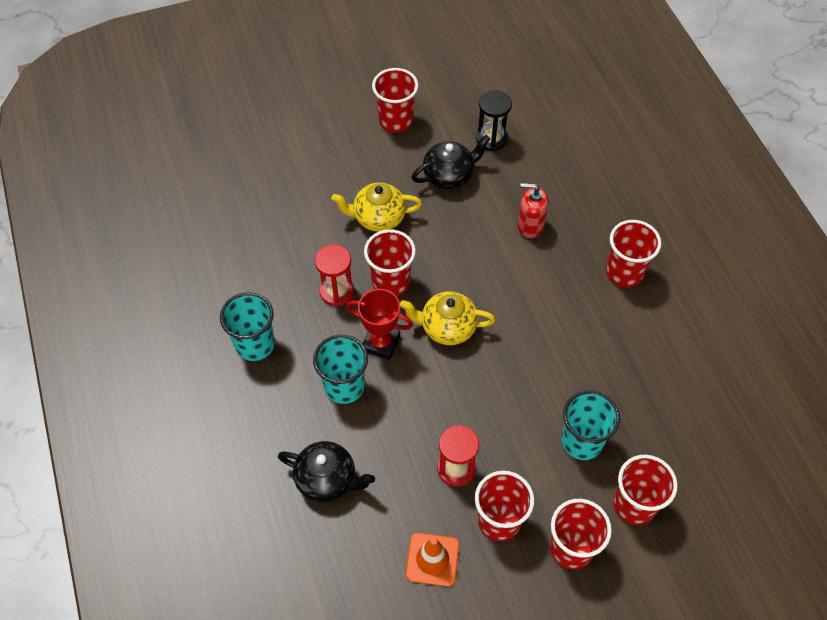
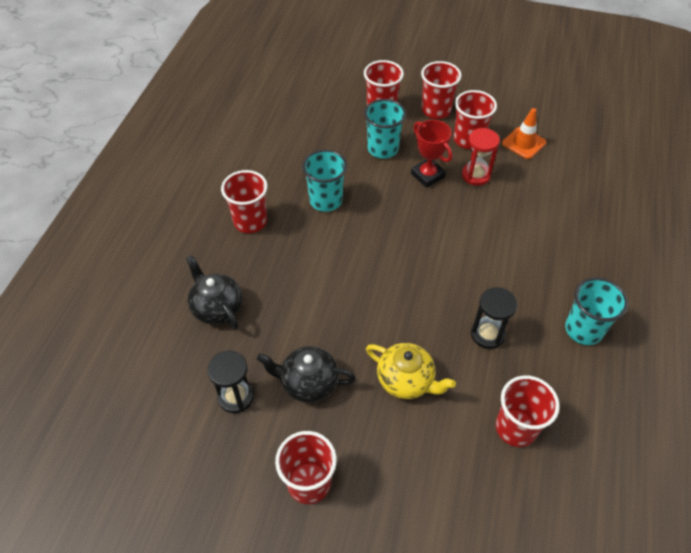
camera: 145 degrees left, 5 degrees down
(327, 479) = (569, 212): black teapot -> black teapot (217, 307)
(337, 291) = (487, 334): red hourglass -> black hourglass
(344, 386) = (524, 260): turquoise cup -> turquoise cup (326, 200)
(381, 343) = (475, 274): red trophy -> red trophy (427, 175)
(390, 282) = (435, 316): red cup -> red cup (516, 428)
(447, 327) = (416, 257): yellow teapot -> none
(530, 225) = (282, 295): red soap dispenser -> none

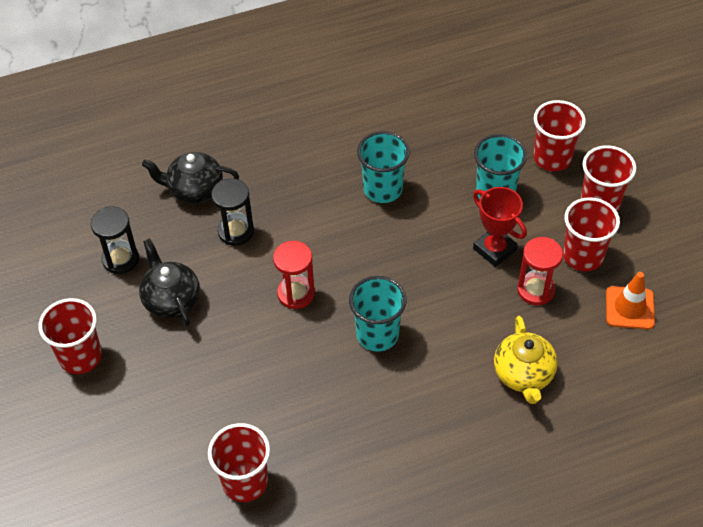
camera: 55 degrees right, 0 degrees up
(217, 307) = (194, 190): black teapot -> black teapot turned 105 degrees counterclockwise
(250, 221) = (306, 151): red cup -> none
(371, 299) = (296, 293): none -> red hourglass
(406, 380) = (229, 370): yellow teapot -> yellow teapot (523, 375)
(427, 175) = (494, 249): red trophy -> red trophy turned 60 degrees counterclockwise
(487, 334) = (332, 407): black hourglass -> black hourglass (236, 231)
(583, 330) = (407, 487): turquoise cup -> turquoise cup (377, 334)

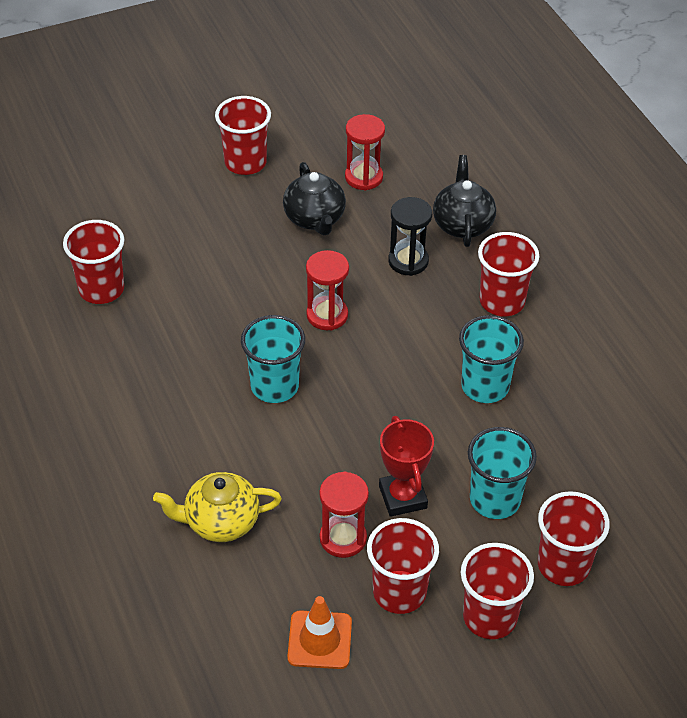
camera: 85 degrees right, 5 degrees down
(120, 259) = (364, 177): black hourglass -> red hourglass
(171, 300) = (315, 219): black teapot -> black teapot turned 105 degrees clockwise
(290, 171) = (502, 301): none -> red cup
(494, 249) = (402, 497): red trophy -> red trophy turned 60 degrees counterclockwise

